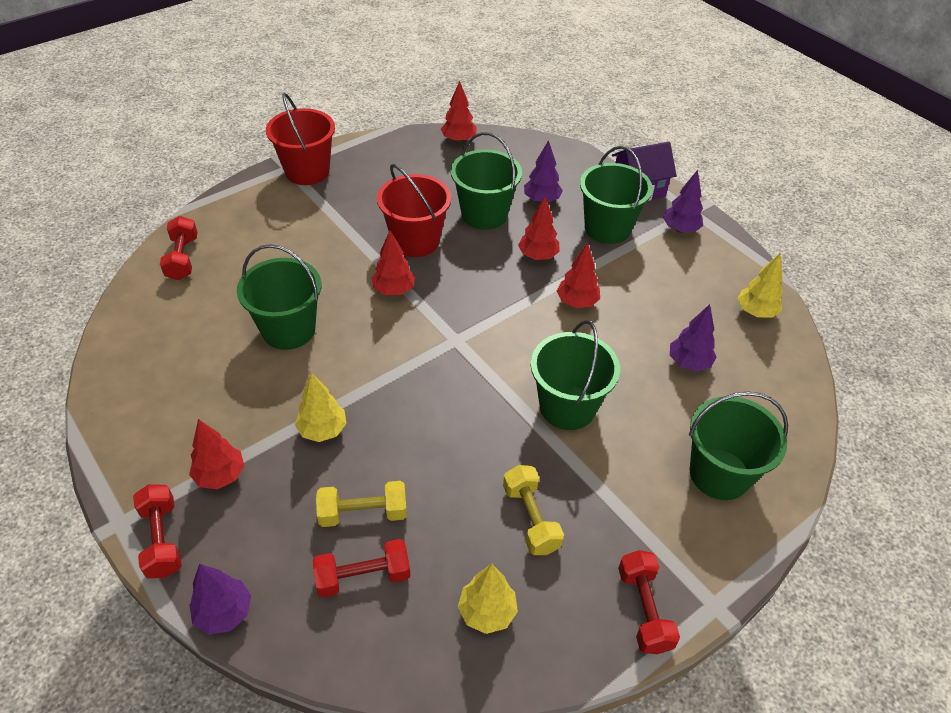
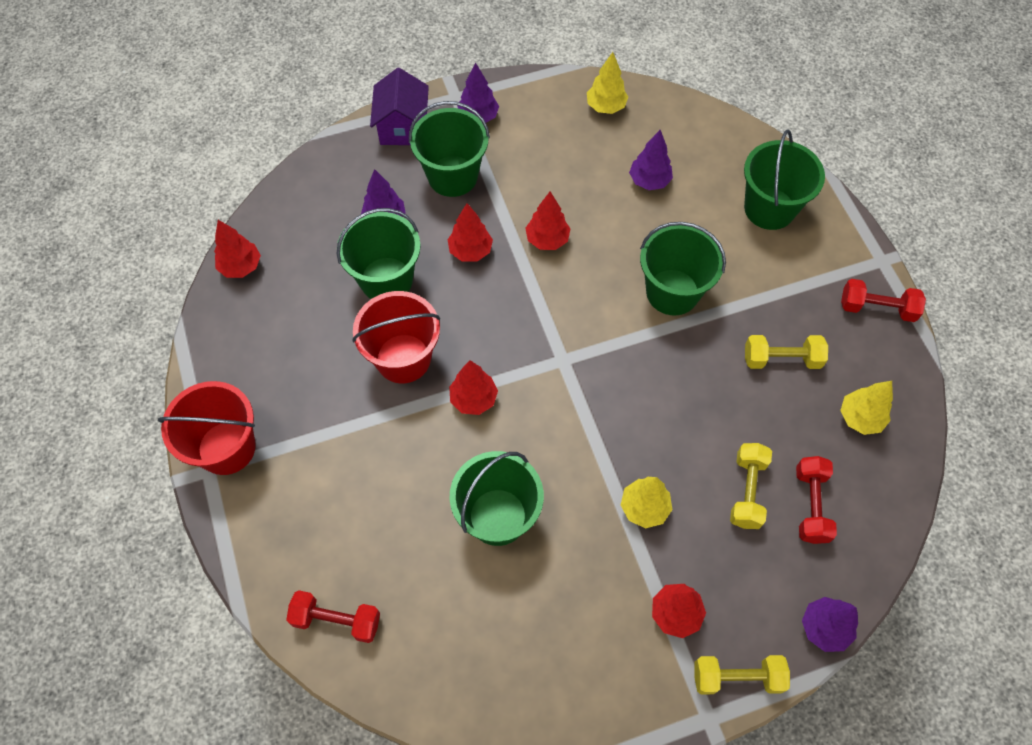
camera: 70 degrees left, 15 degrees up
(162, 539) = (737, 677): red dumbbell -> yellow dumbbell

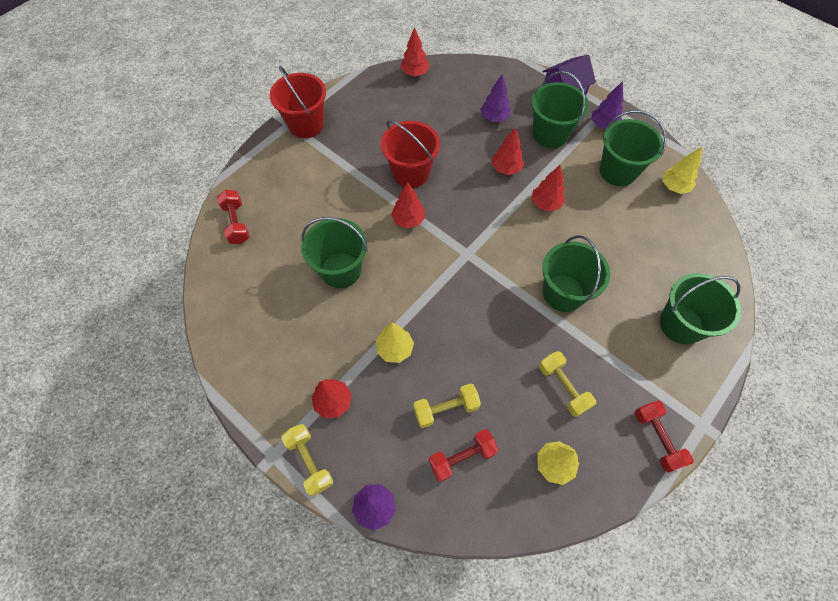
camera: 60 degrees right, 0 degrees up
(386, 280) = (455, 139): green bucket -> green bucket (618, 171)
(649, 181) = (638, 239): purple tree -> none

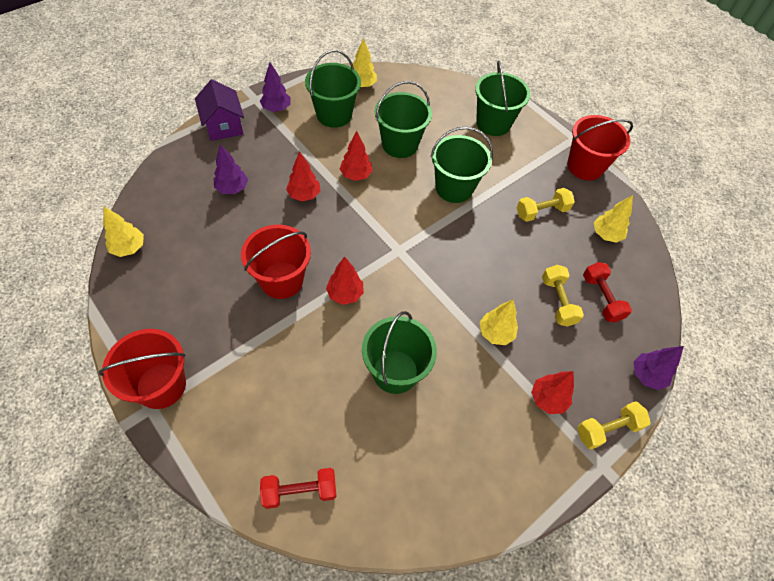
camera: 85 degrees left, 5 degrees down
(414, 73) = (129, 248): red tree -> yellow tree
(550, 134) = (272, 150): green bucket -> green bucket (400, 144)
(657, 438) = (585, 166): red dumbbell -> red bucket

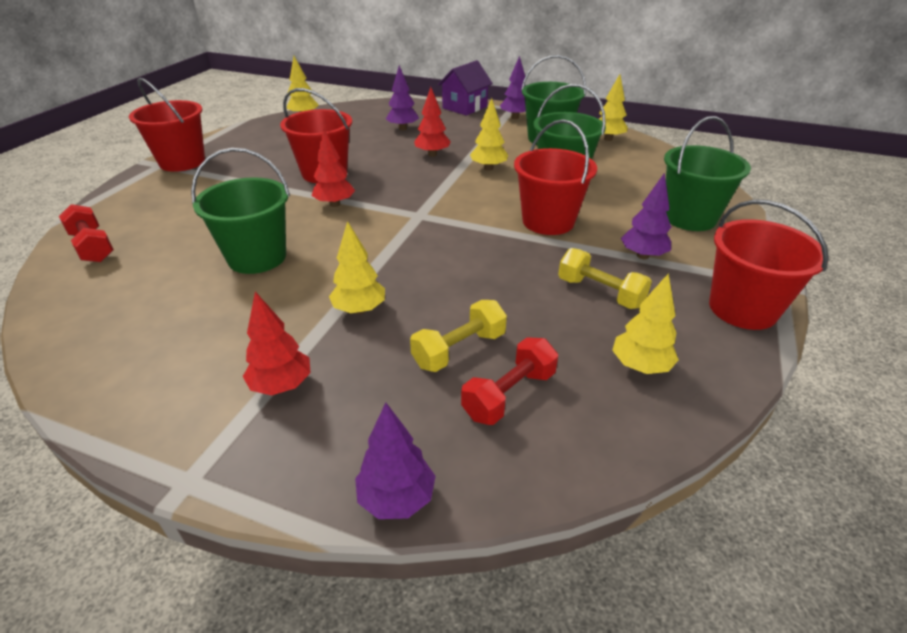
camera: 65 degrees right, 20 degrees down
(356, 175) = (488, 168): red tree -> yellow tree
(454, 188) = (548, 221): green bucket -> red bucket
(518, 171) = (642, 256): none -> purple tree
(607, 429) = (258, 470): yellow dumbbell -> none

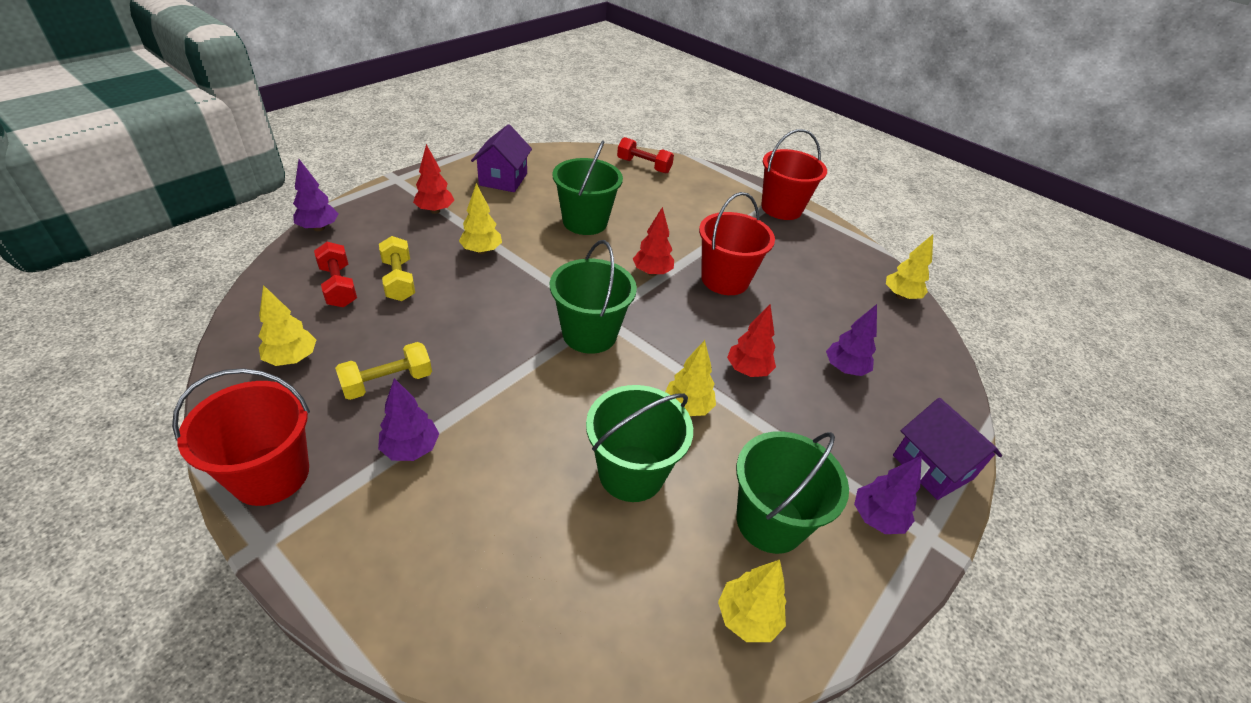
camera: 105 degrees right, 5 degrees up
(92, 247) = (644, 166): red dumbbell -> red dumbbell turned 45 degrees clockwise
(158, 352) = (503, 179): none -> purple house
(548, 221) = (529, 404): red bucket -> none
(689, 218) = (444, 554): green bucket -> green bucket (589, 334)

